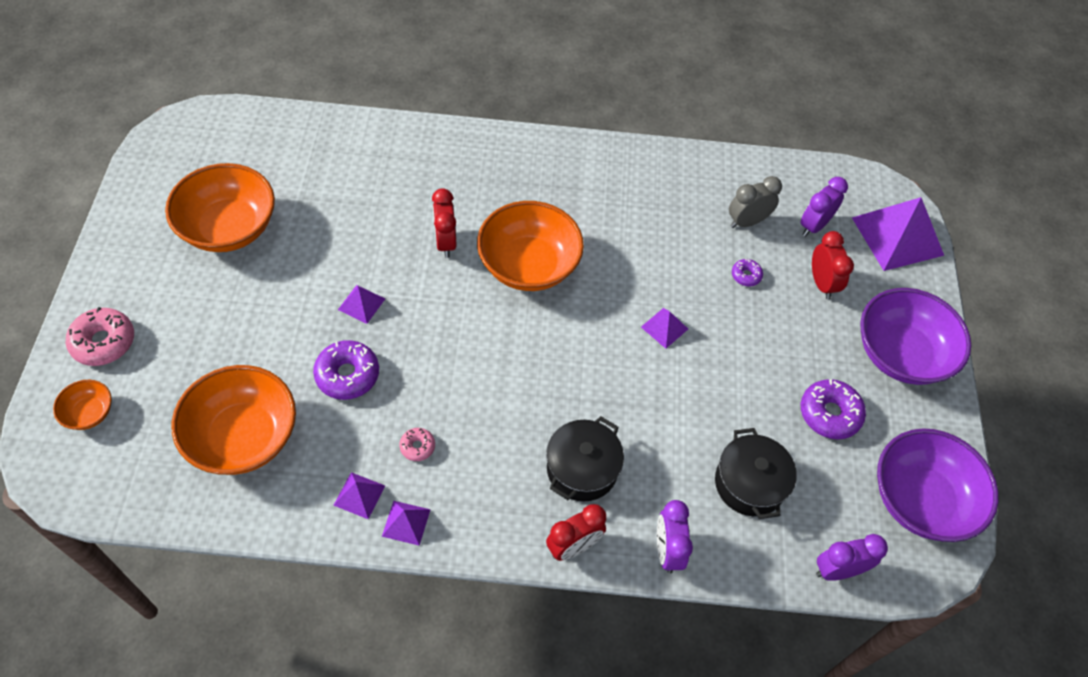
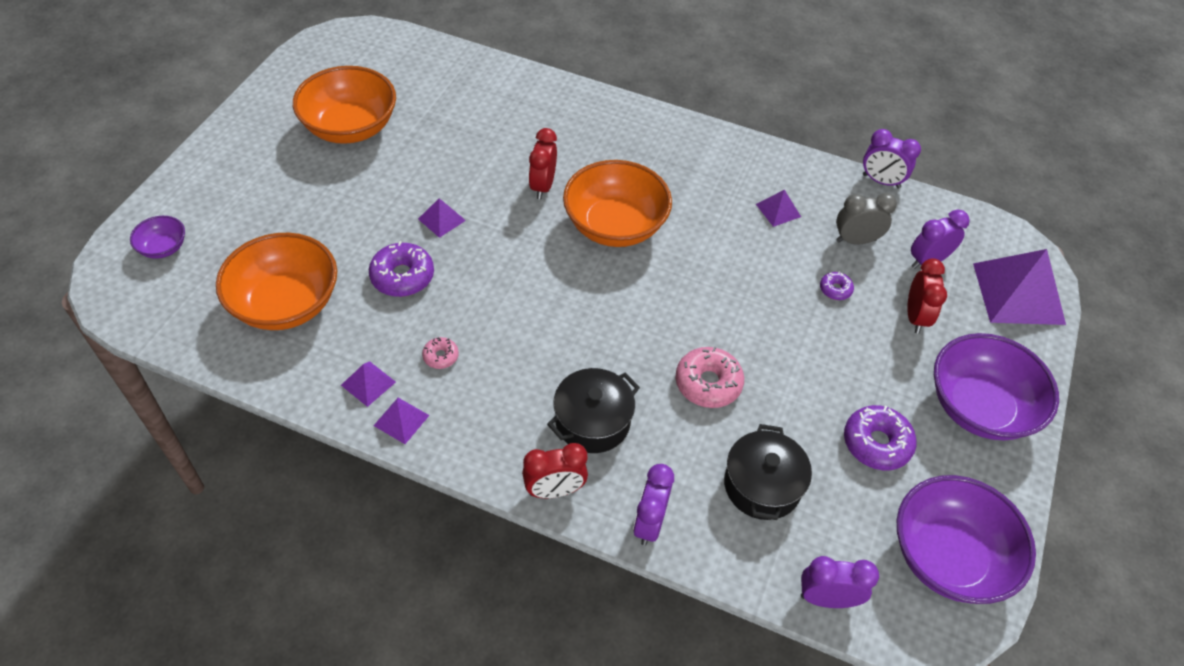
camera: 20 degrees right, 5 degrees down
(89, 413) = (163, 248): orange bowl -> purple bowl
(103, 342) = (201, 193): pink donut -> pink donut (708, 383)
(664, 328) = (730, 315): purple pyramid -> purple pyramid (778, 210)
(748, 156) = (881, 181): none -> purple clock

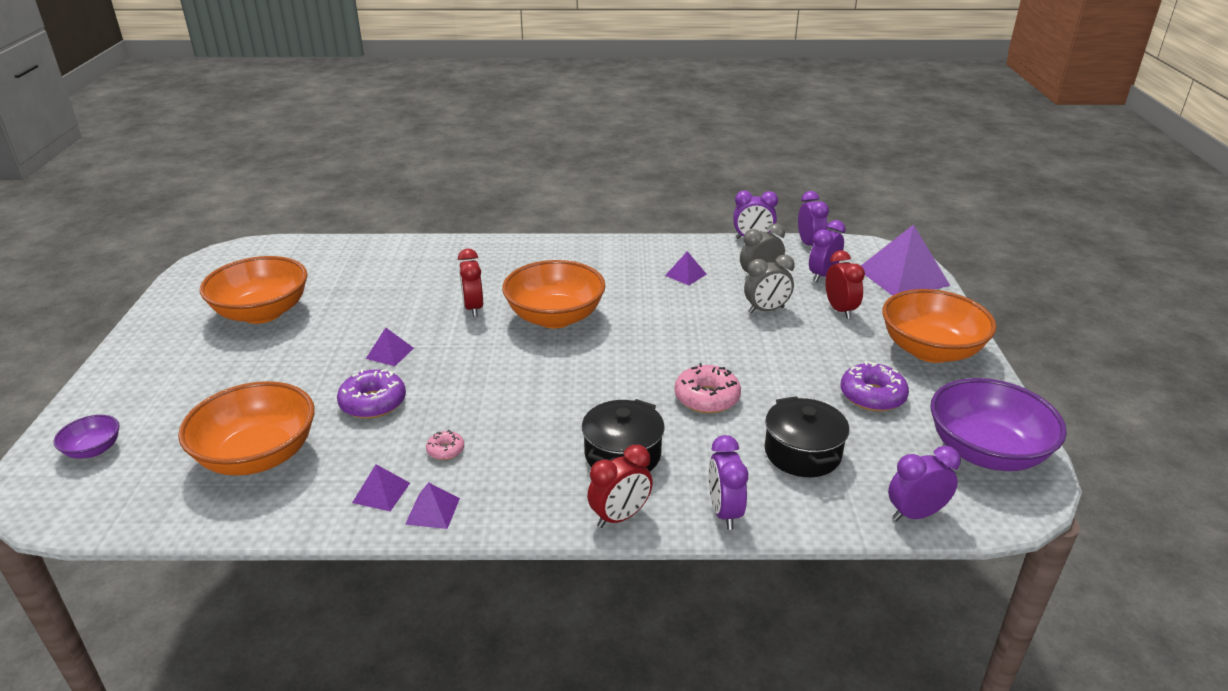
camera: 20 degrees left, 20 degrees down
(835, 289) = (766, 310): purple donut -> grey clock
(941, 210) = (809, 245): none -> purple clock
(979, 407) = (930, 350): purple bowl -> orange bowl

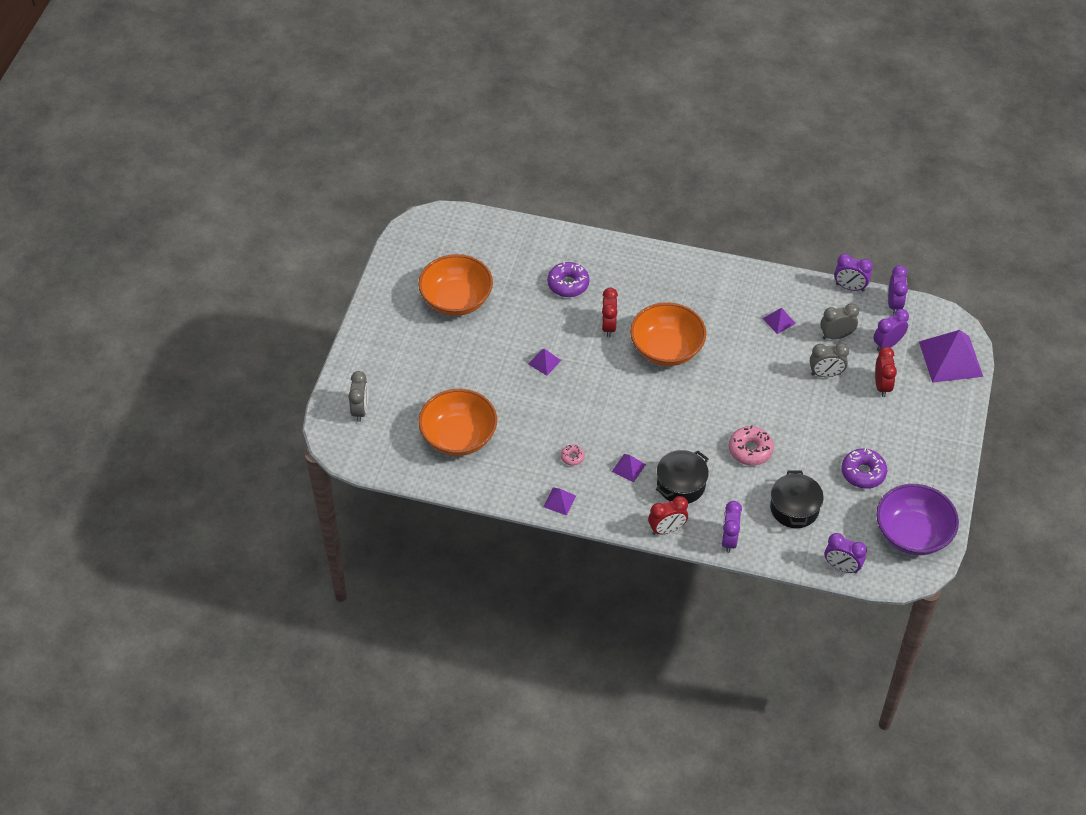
camera: 15 degrees right, 20 degrees up
(93, 450) = (360, 410): purple bowl -> grey clock
(373, 403) = (530, 407): purple donut -> purple donut (568, 284)
(381, 492) = (531, 481): purple pyramid -> purple pyramid (628, 468)
(915, 514) = (842, 567): purple clock -> purple clock turned 150 degrees counterclockwise
(930, 350) = (927, 440): orange bowl -> none

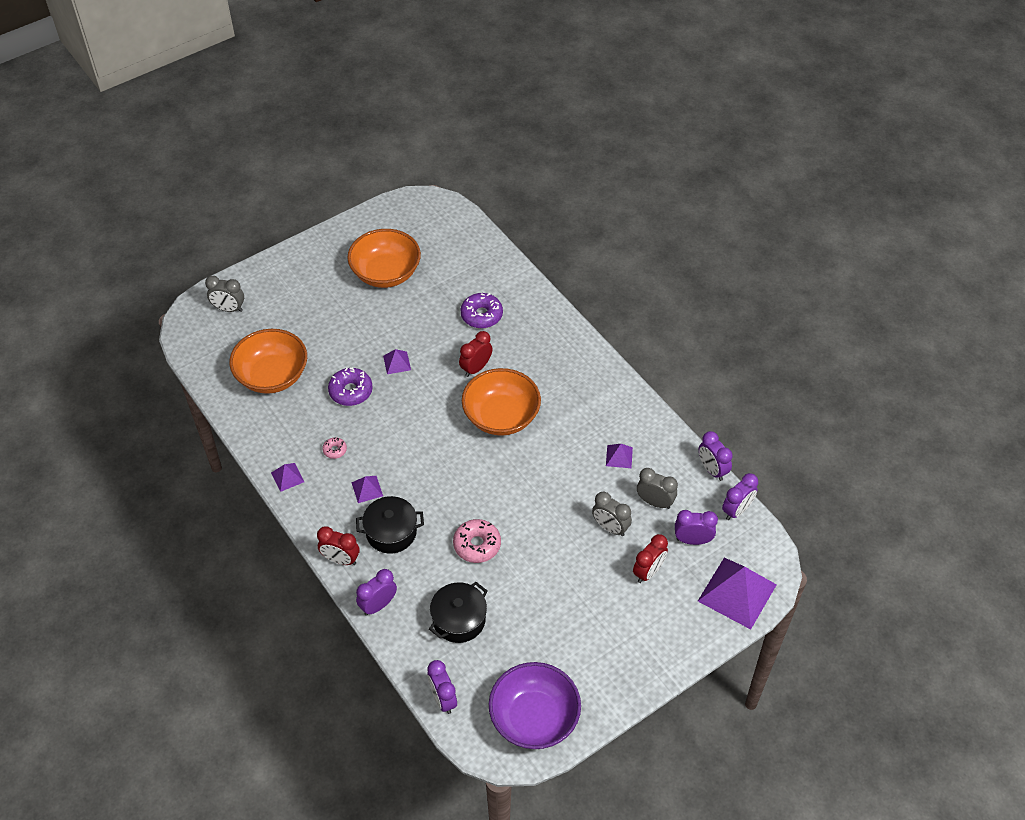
camera: 40 degrees right, 0 degrees up
(360, 410) = (229, 309): grey clock -> grey clock turned 60 degrees clockwise
(863, 473) = (549, 633): purple donut -> purple donut (351, 391)

